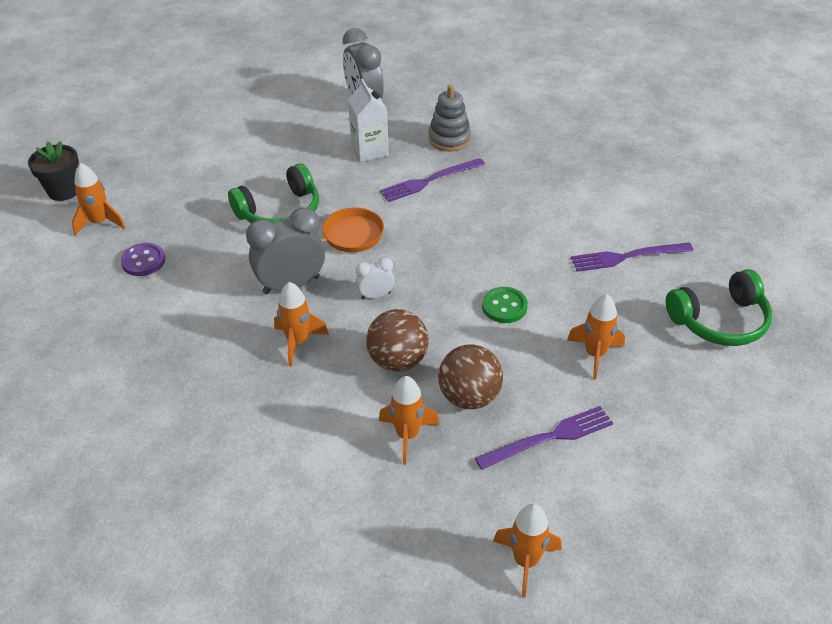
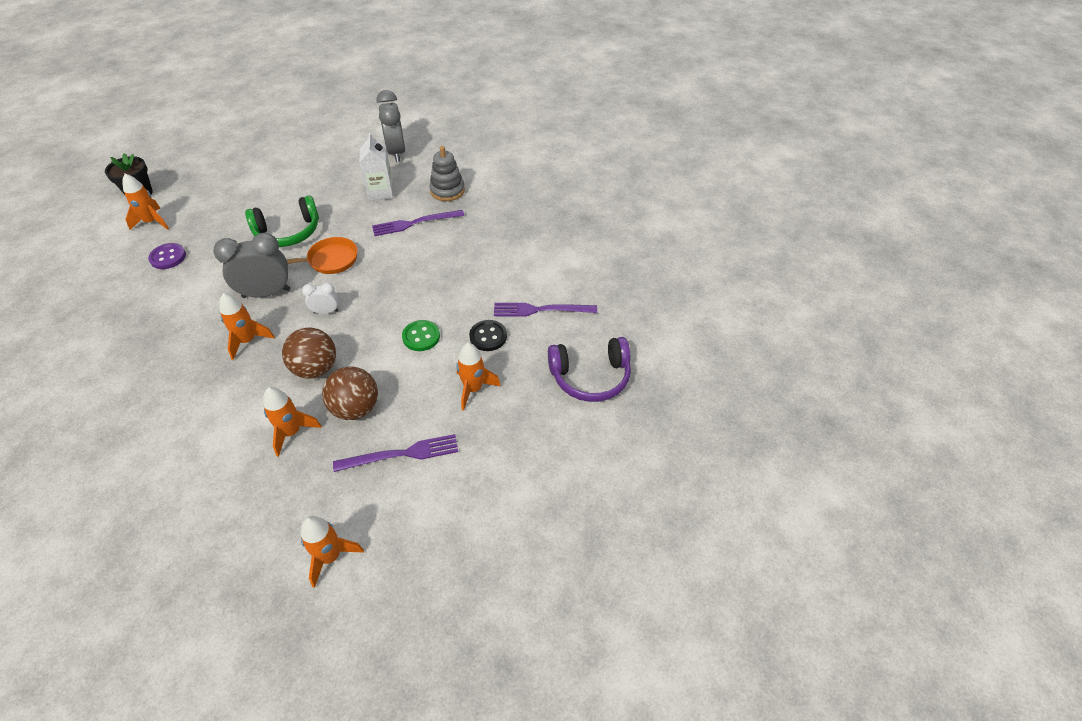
camera: 10 degrees right, 5 degrees up
(582, 295) = (488, 336): none -> black button
(720, 321) = (590, 377): green headphones -> purple headphones

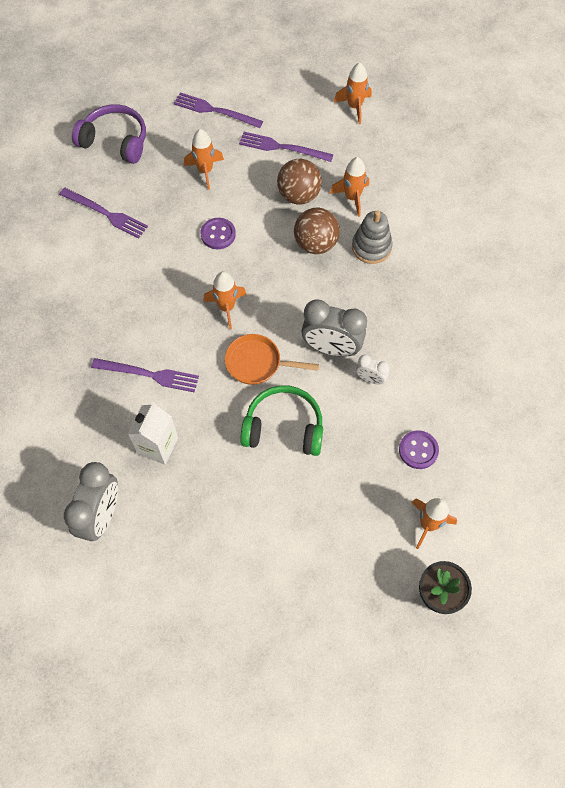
camera: 150 degrees left, 15 degrees up
(248, 341) = (363, 299): orange rocket -> orange rocket (226, 307)
(326, 312) = (285, 299): white clock -> white clock (370, 379)
(421, 336) = (218, 234): green button -> purple button
(447, 191) = (86, 409): grey stacking toy -> grey stacking toy (371, 247)
(488, 336) = (165, 209): black button -> none
(509, 462) = (215, 111): none -> purple fork

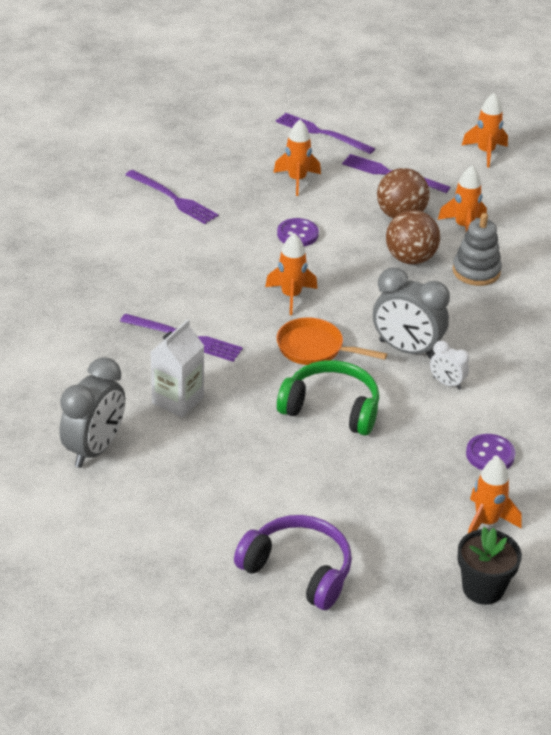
camera: 10 degrees right, 25 degrees down
(115, 141) = (201, 142): purple headphones -> purple headphones (298, 570)

